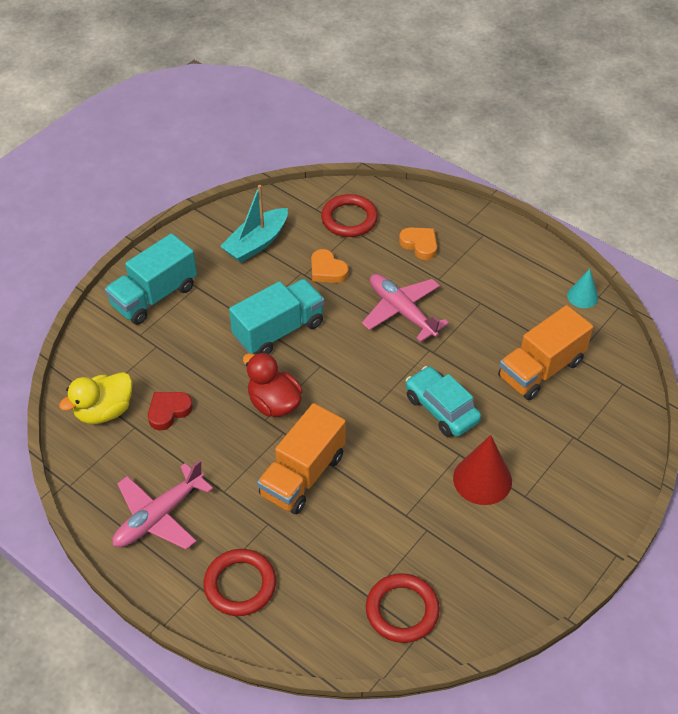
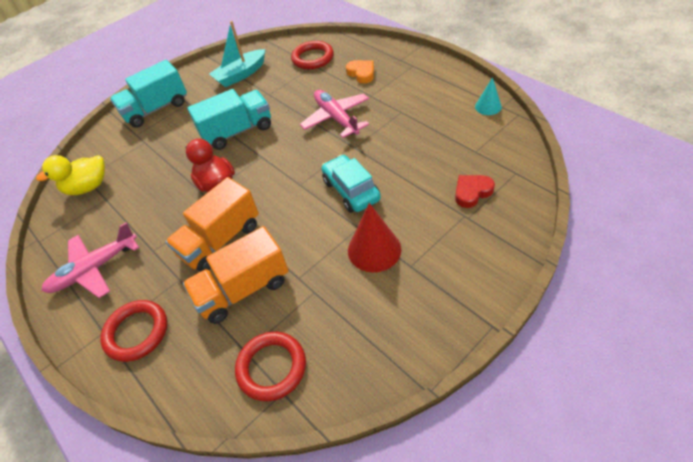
camera: 15 degrees right, 0 degrees up
(168, 411) = (134, 188): red heart -> red heart (472, 192)
(327, 270) = (287, 91): orange heart -> none
(541, 369) = (443, 161): orange truck -> orange truck (243, 289)

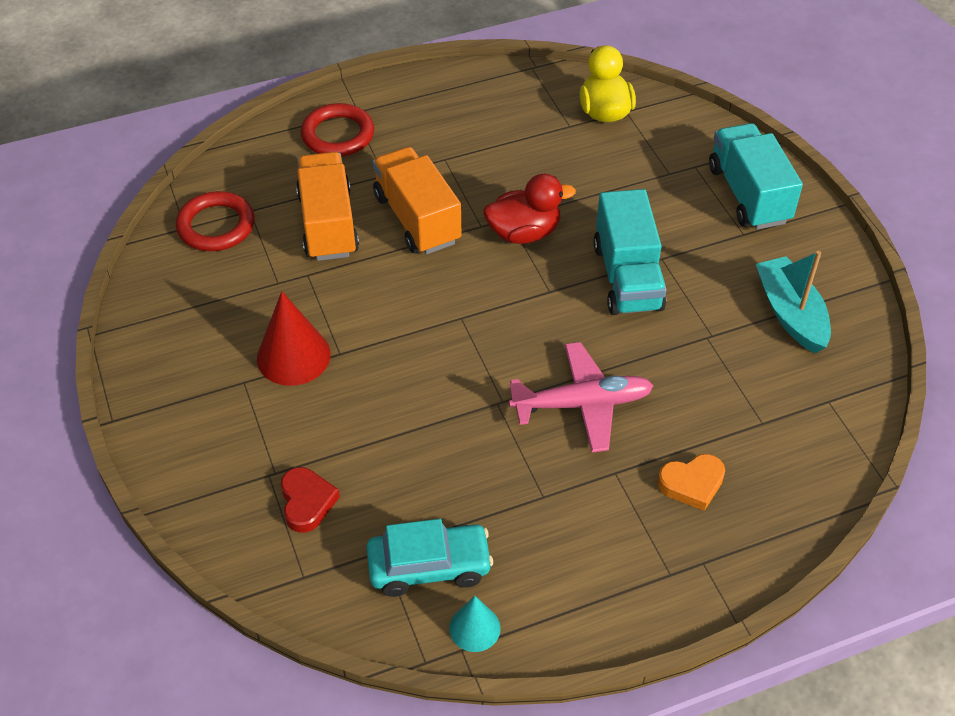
camera: 105 degrees right, 0 degrees up
(94, 269) = (452, 110): pink plane -> none
(313, 58) = (788, 428): red ring -> none
(351, 190) = (409, 368): turquoise car -> turquoise car (429, 566)

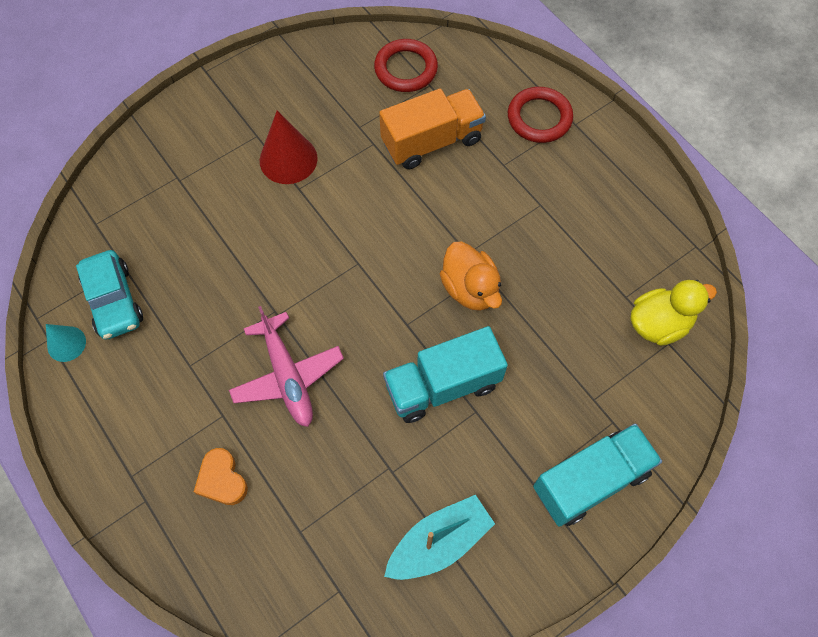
camera: 75 degrees right, 15 degrees up
(307, 502) = (157, 207): red heart -> none
(417, 219) = (459, 203): orange truck -> none
(524, 233) = (470, 289): red duck -> orange duck

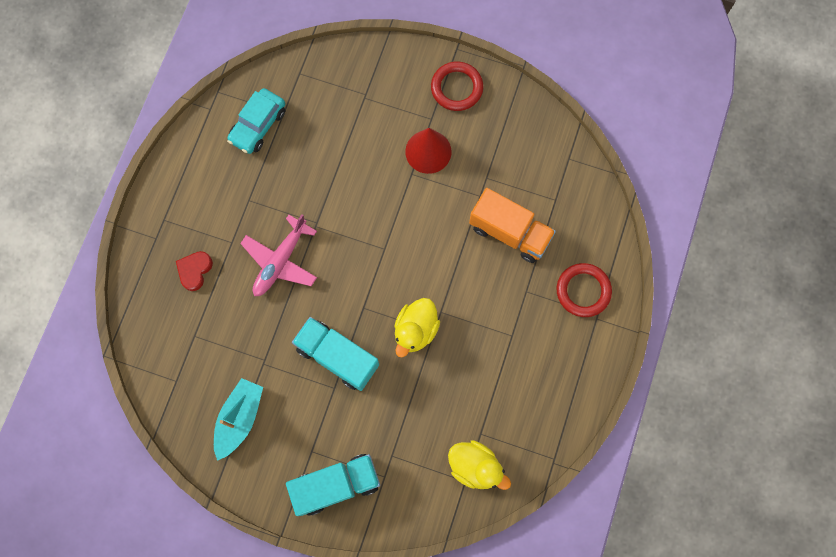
camera: 55 degrees right, 10 degrees up
(66, 344) = (214, 121): turquoise cone -> none
(222, 479) = (194, 271): orange heart -> red heart
(406, 69) = (557, 175): red ring -> red ring (456, 88)
(439, 542) = (239, 419): turquoise boat -> turquoise boat turned 90 degrees counterclockwise
(470, 289) = (415, 330): orange duck -> yellow duck
(590, 481) = (336, 485): turquoise truck -> turquoise truck turned 45 degrees counterclockwise

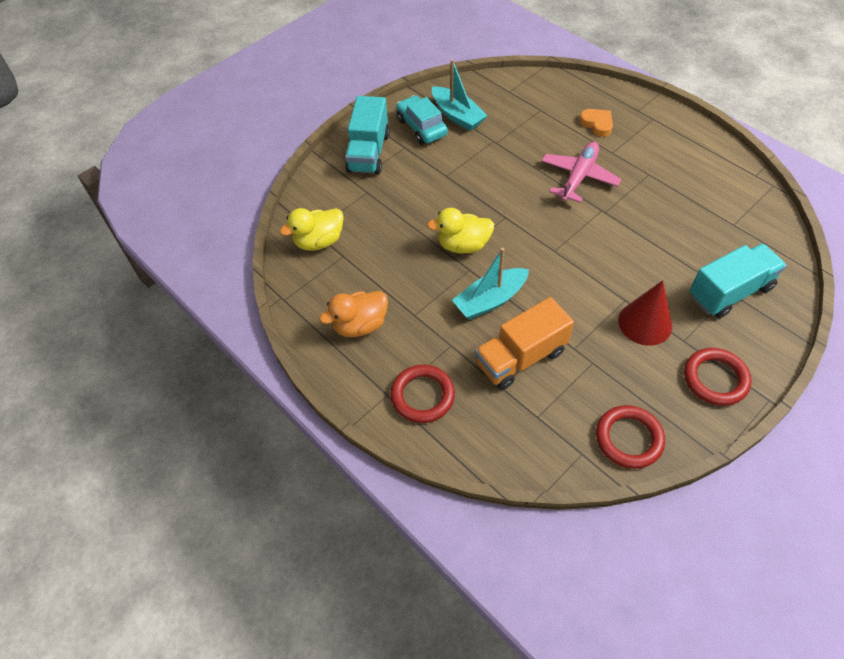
camera: 120 degrees right, 20 degrees down
(194, 271) = (597, 124): red heart -> orange heart
(258, 125) = (725, 202): turquoise car -> turquoise car (421, 127)
(280, 261) = (579, 177): pink plane -> pink plane turned 60 degrees clockwise
(337, 357) = (471, 186): turquoise truck -> turquoise truck (730, 292)
(415, 330) = (463, 245): yellow duck -> yellow duck turned 60 degrees counterclockwise
(465, 280) = (490, 300): none -> turquoise boat
(539, 131) = (629, 438): none -> red ring
(545, 376) = (360, 325): none -> orange duck

